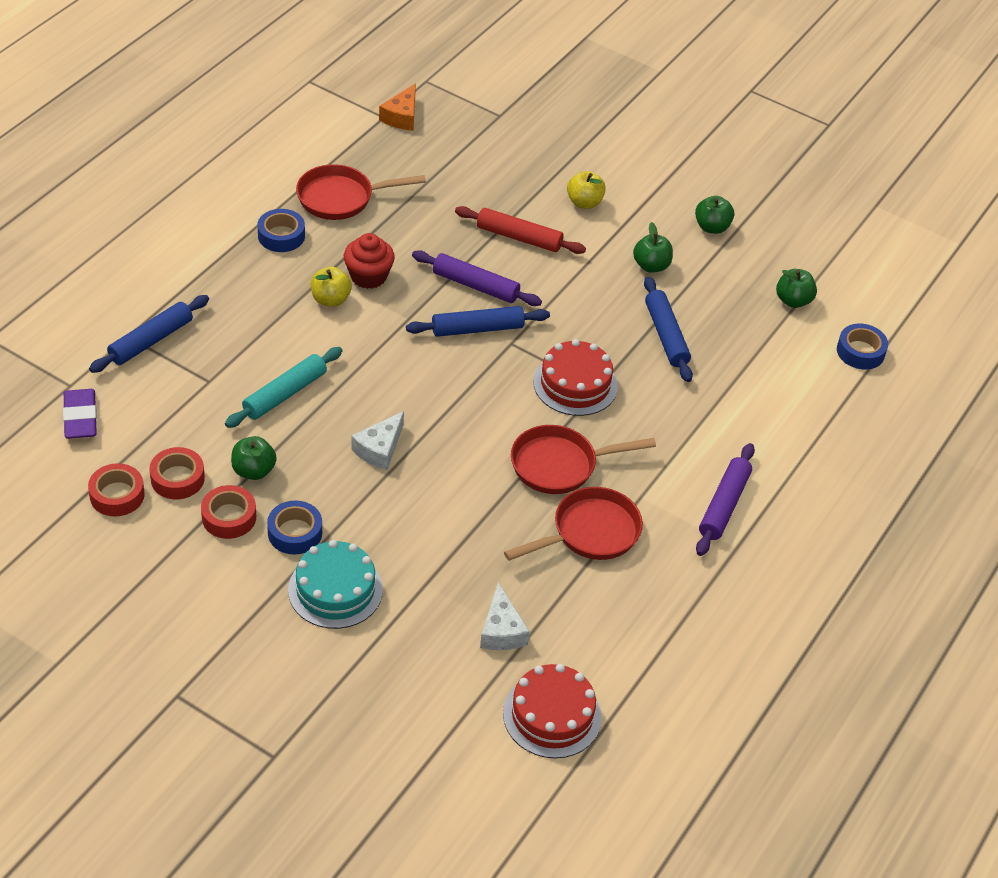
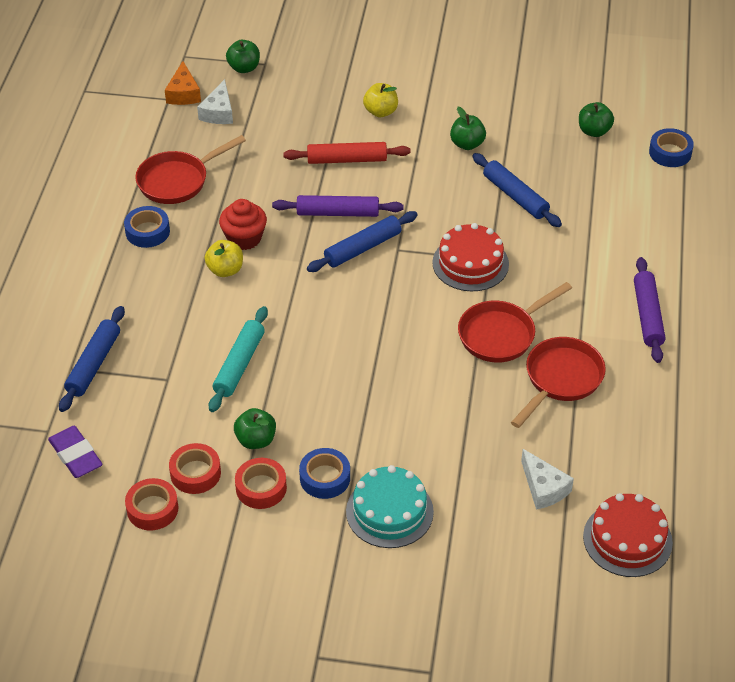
camera: 20 degrees left, 0 degrees up
(379, 449) = (348, 379): white cheese -> white cheese (218, 112)
(712, 227) = (494, 95): green apple -> green apple (244, 68)

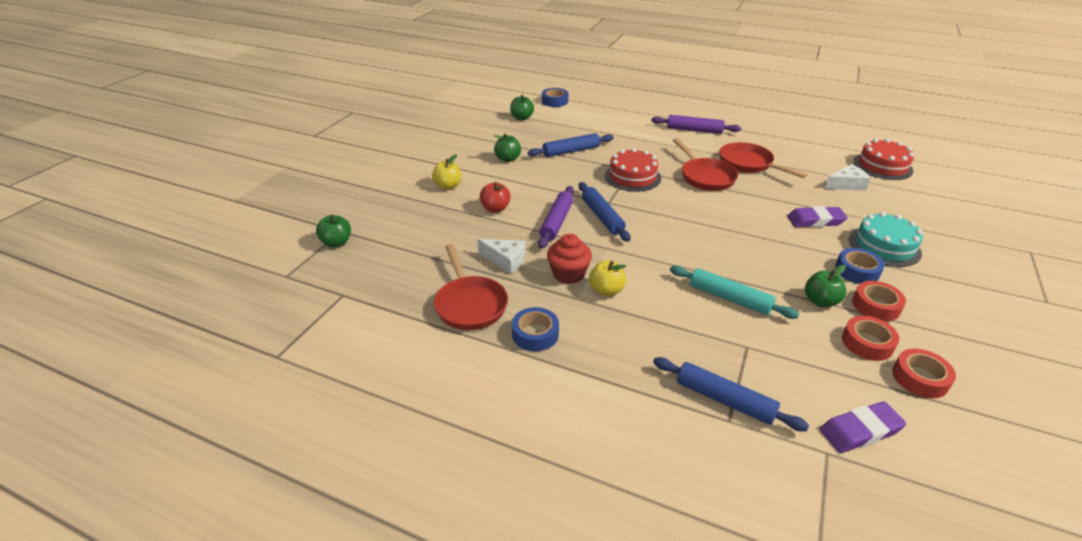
camera: 75 degrees left, 10 degrees down
(183, 93) = (342, 283): orange cheese -> none
(218, 112) = (387, 265): white cheese -> white cheese (505, 260)
(347, 160) = (495, 209): red rolling pin -> red apple
(427, 446) = (815, 221): none -> purple eraser

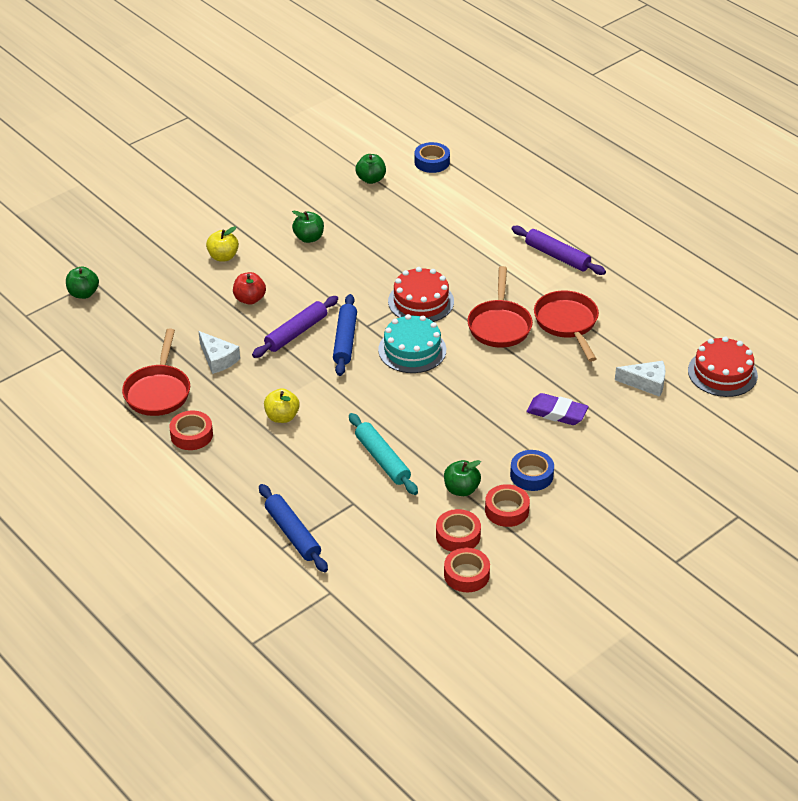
camera: 25 degrees right, 5 degrees up
(535, 334) = (191, 435): blue tape -> red tape
(568, 274) = (262, 390): red cupcake -> none
(571, 151) = (385, 246): blue rolling pin -> none
(860, 431) = (371, 589): purple eraser -> none
(884, 246) = (592, 461): turquoise cake -> turquoise cake (412, 350)

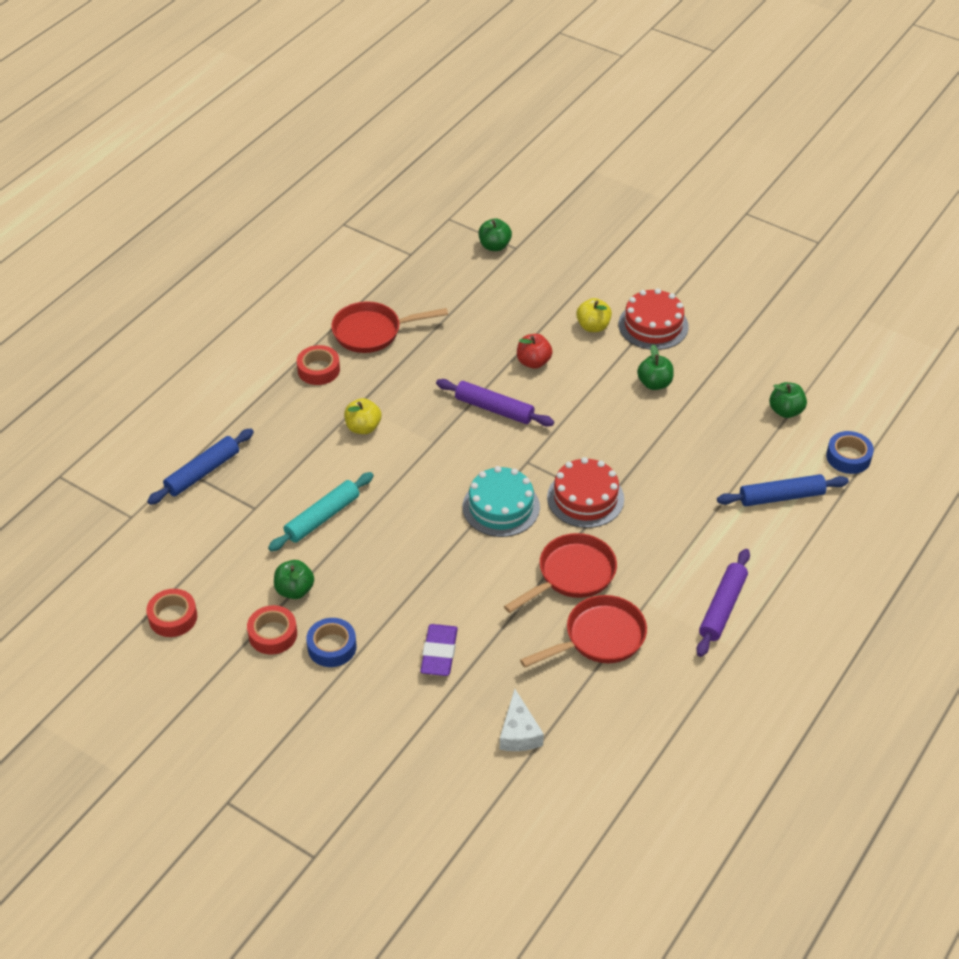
camera: 75 degrees right, 5 degrees up
(218, 359) = (433, 361): white cheese -> none
(345, 340) = (496, 449): blue rolling pin -> blue rolling pin (781, 496)
(458, 535) = (226, 600): red tape -> none
(499, 325) = (572, 575): red pan -> red pan turned 150 degrees clockwise
(722, 373) = (565, 811): red cake -> red cake (653, 325)

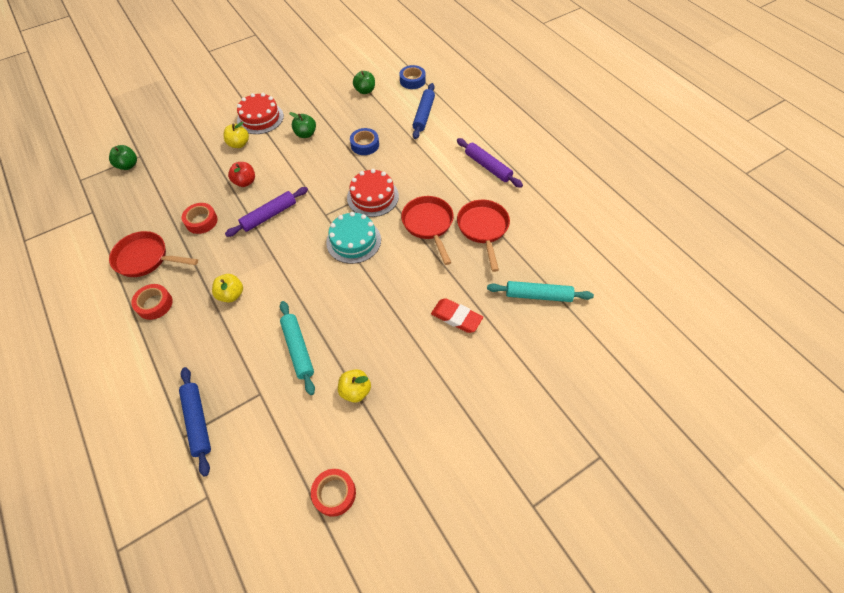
camera: 65 degrees left, 10 degrees up
(273, 634) = (389, 420): red tape -> red tape (201, 221)
(294, 590) = (355, 391): green apple -> yellow apple
(332, 647) = (420, 382): blue tape -> blue tape (365, 145)
(372, 332) = (146, 259): red pan -> red pan turned 90 degrees clockwise
(439, 653) = (456, 317): purple eraser -> red eraser
(519, 732) = (538, 295): white cheese -> turquoise rolling pin

